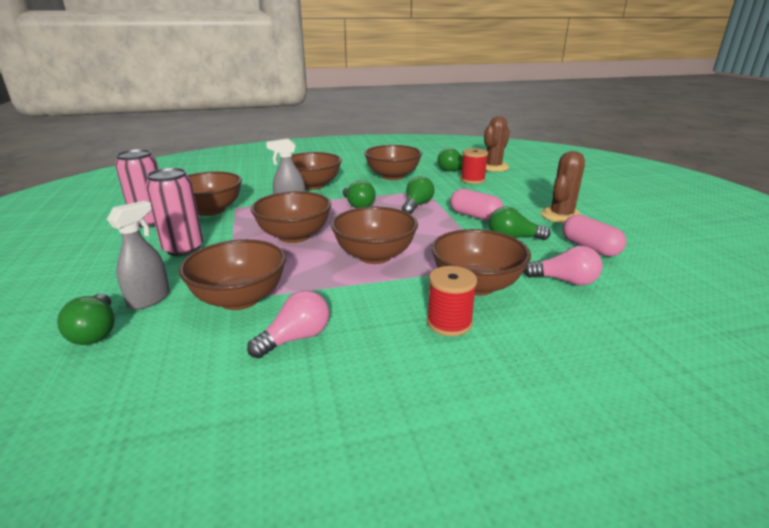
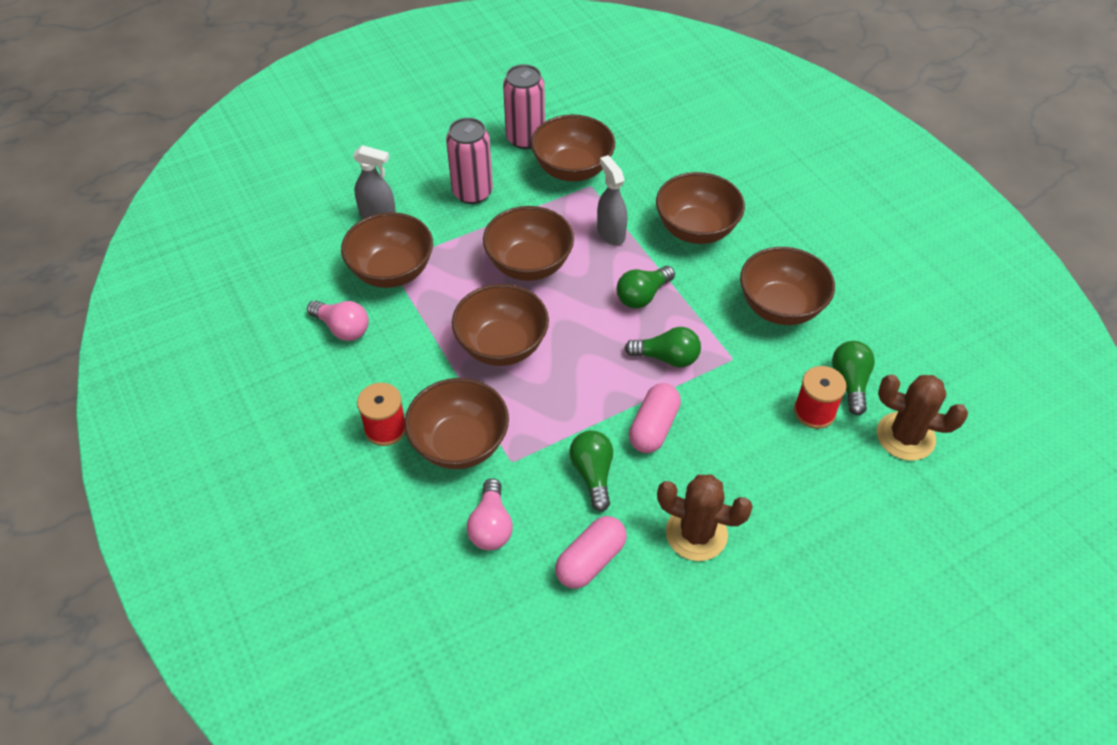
camera: 75 degrees right, 25 degrees up
(96, 332) = (328, 209): green light bulb -> none

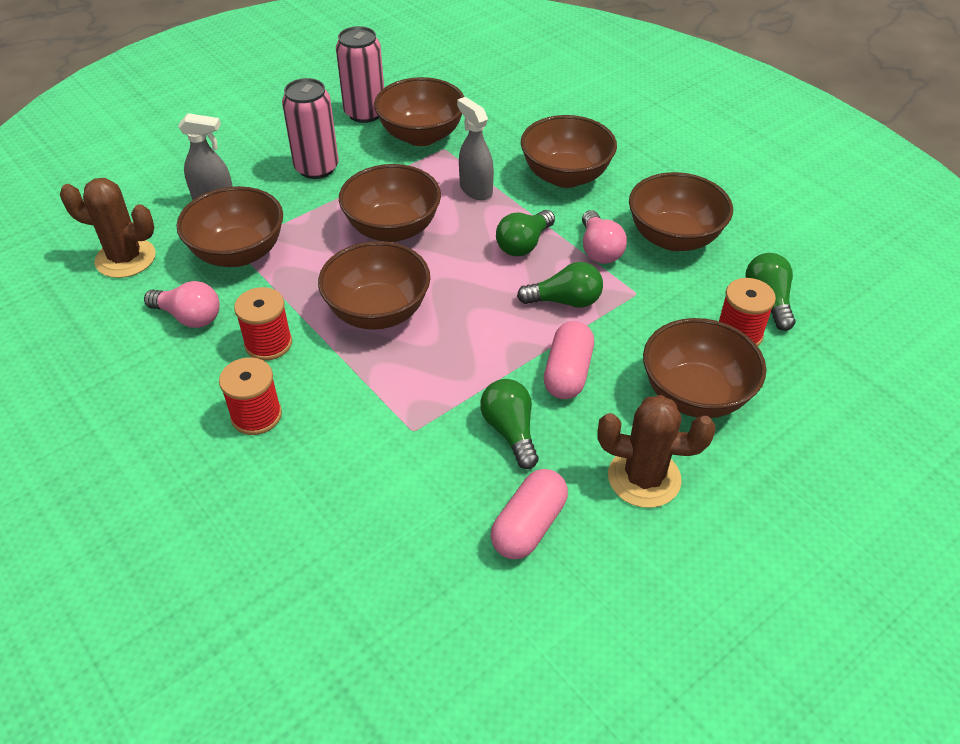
camera: 10 degrees left, 5 degrees down
(405, 363) = (268, 343): none -> red spool
(460, 444) = (348, 420): brown bowl -> brown bowl (695, 395)
(491, 526) = (402, 505): pink light bulb -> pink light bulb (599, 250)
(905, 436) = (842, 345): brown cactus -> brown cactus (125, 258)

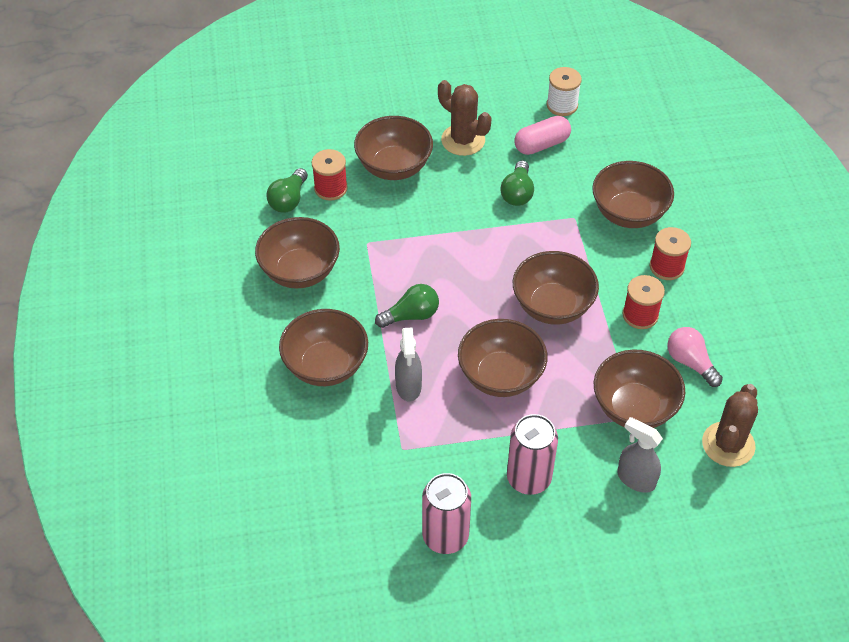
camera: 150 degrees left, 5 degrees up
(125, 258) = (728, 444): brown cactus -> brown cactus turned 75 degrees clockwise
(421, 135) = (411, 475): brown bowl -> brown bowl (628, 213)
(546, 622) = (562, 105): none -> white spool
(565, 301) = (419, 258): green light bulb -> none
(568, 373) = (457, 211): pink capsule -> none
(599, 250) = (361, 286): pink light bulb -> none

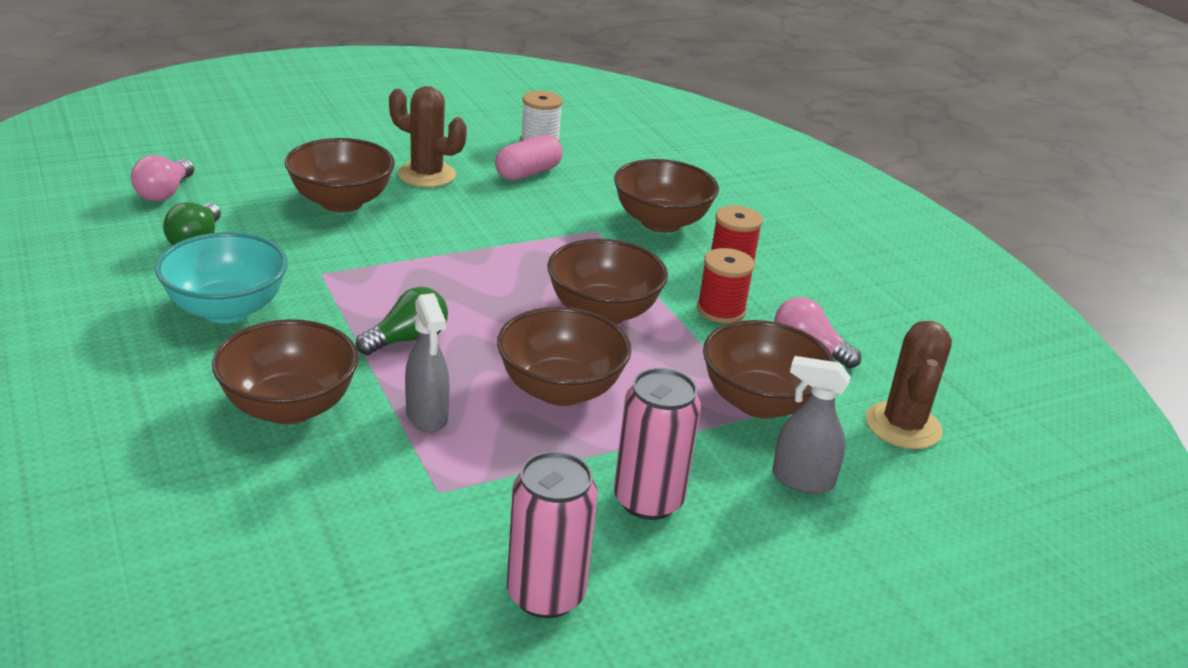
camera: 20 degrees left, 20 degrees down
(273, 145) = (164, 193): none -> pink light bulb
(300, 271) = (227, 309): brown bowl -> turquoise bowl
(330, 188) = (256, 226): red spool -> none
(517, 193) = (514, 214): green light bulb -> none

